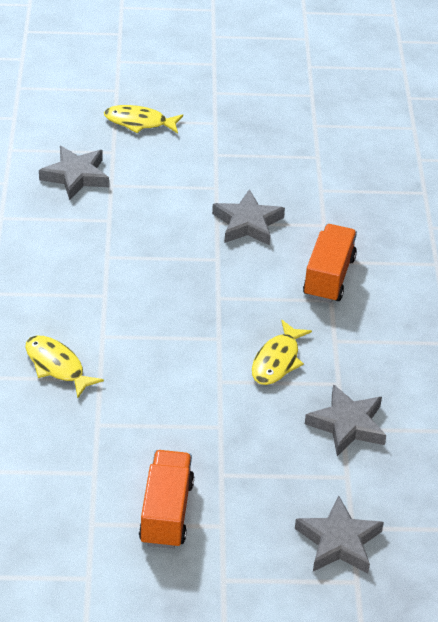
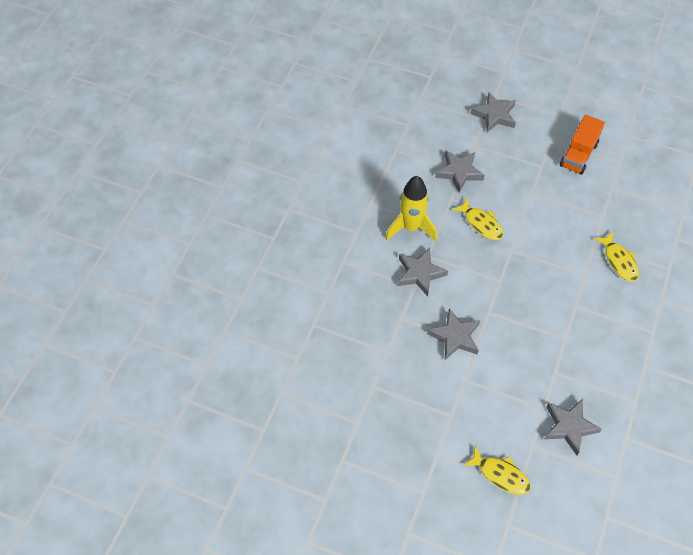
camera: 155 degrees left, 15 degrees up
(277, 360) = (481, 223): yellow fish -> yellow fish turned 90 degrees clockwise
(329, 277) = (420, 273): orange truck -> grey star
(374, 328) = (411, 227): none -> yellow rocket

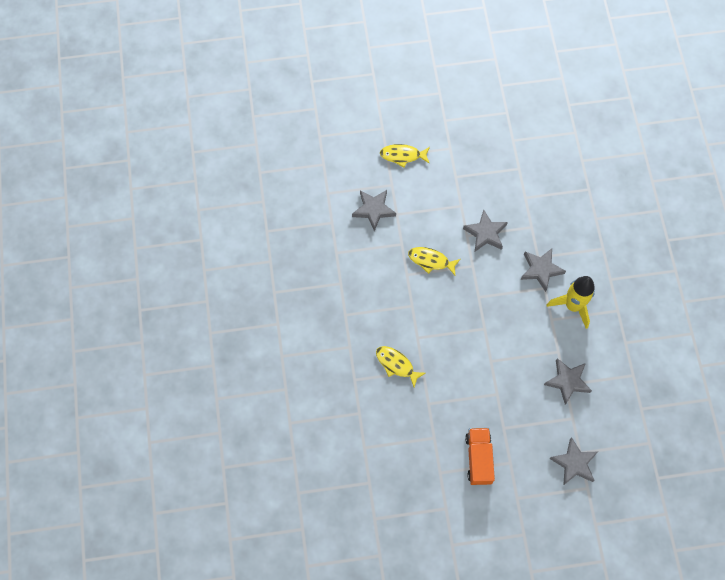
camera: 150 degrees right, 10 degrees up
(481, 223) = (521, 340): yellow fish -> yellow fish (431, 261)

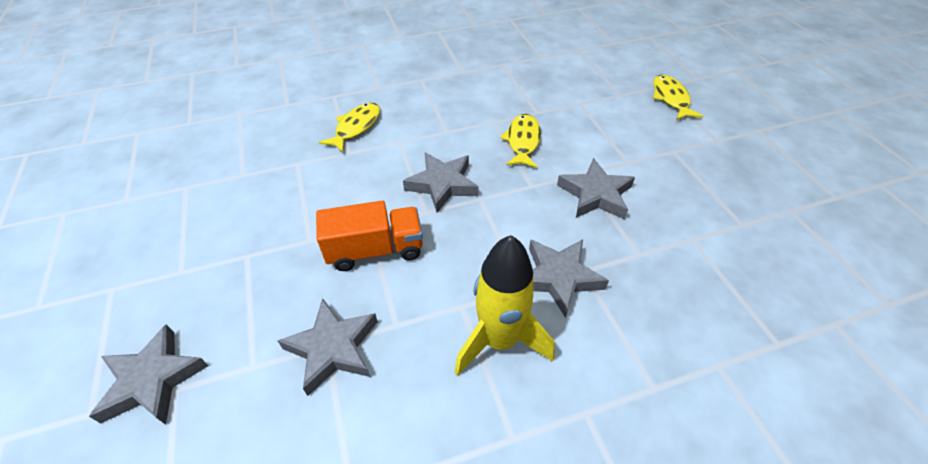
camera: 80 degrees right, 20 degrees down
(373, 210) = (575, 84): grey star -> grey star (442, 184)
(478, 459) = (197, 229): orange truck -> orange truck (375, 250)

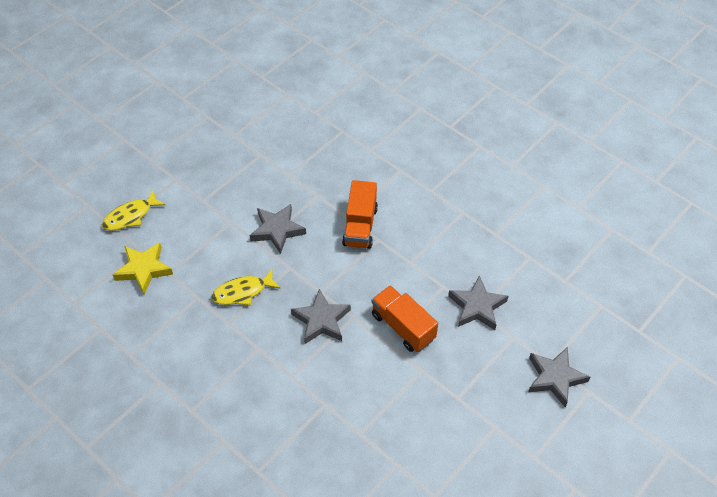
camera: 120 degrees left, 5 degrees up
(356, 127) = (291, 420): yellow fish -> none
(499, 340) = (419, 237): yellow rocket -> none
(559, 277) = (360, 226): grey star -> orange truck
(593, 90) = (144, 269): none -> yellow star

